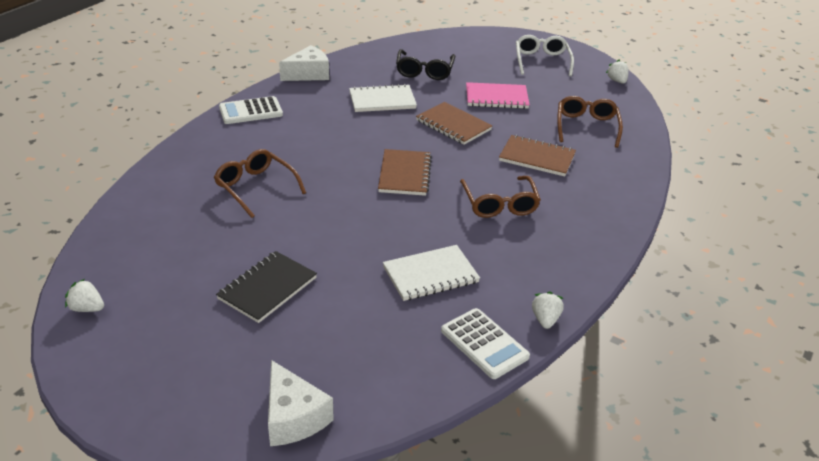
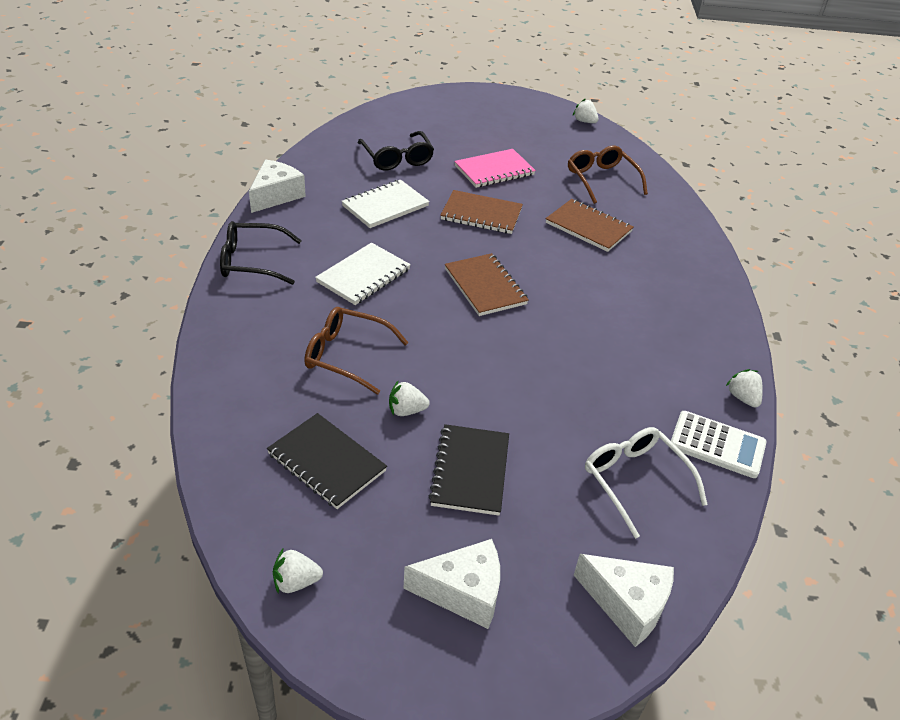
camera: 30 degrees left, 5 degrees up
(176, 247) = (326, 462): none -> black notebook
(185, 359) = (463, 592): none -> white cheese
(250, 111) = (253, 262): white calculator -> black glasses
(262, 235) = (406, 410): none -> white strawberry
(430, 275) = (608, 391): white notebook -> white notebook (363, 276)
(499, 204) = (600, 289): brown glasses -> none
(537, 157) = (588, 227): brown notebook -> brown notebook turned 45 degrees clockwise
(542, 61) = (500, 117): white glasses -> white glasses (635, 481)

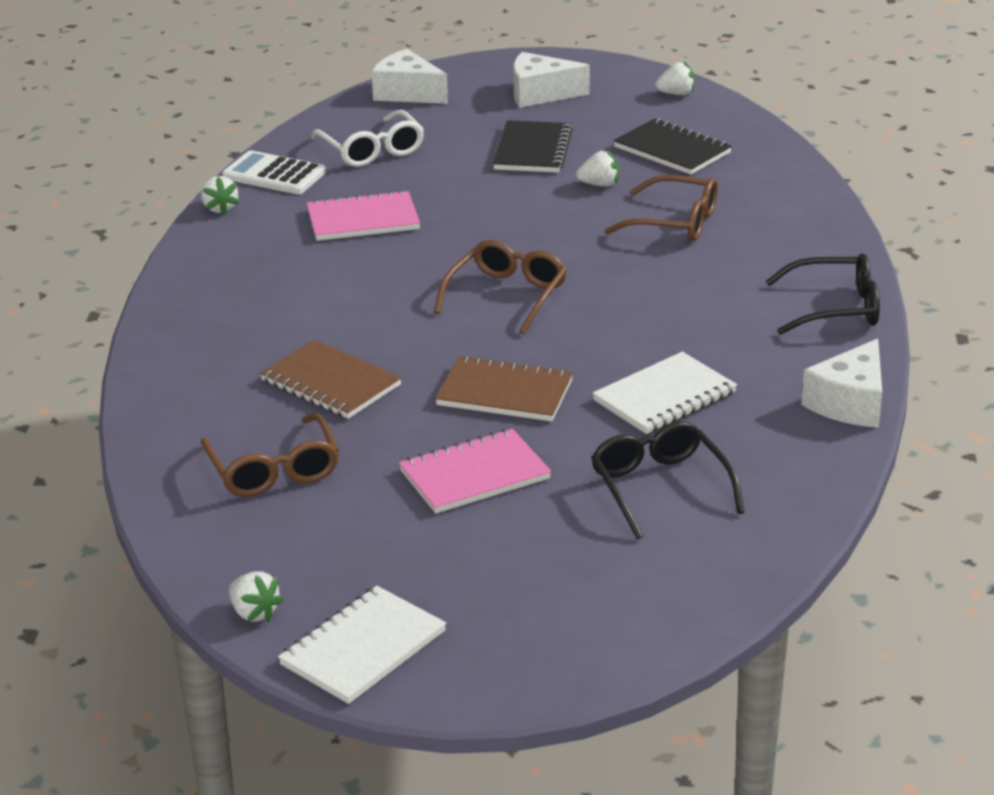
camera: 175 degrees left, 10 degrees down
(363, 276) = (675, 300): white notebook -> white notebook (363, 648)
(485, 286) = (506, 296): brown notebook -> brown glasses
(613, 375) = (363, 220): none -> pink notebook

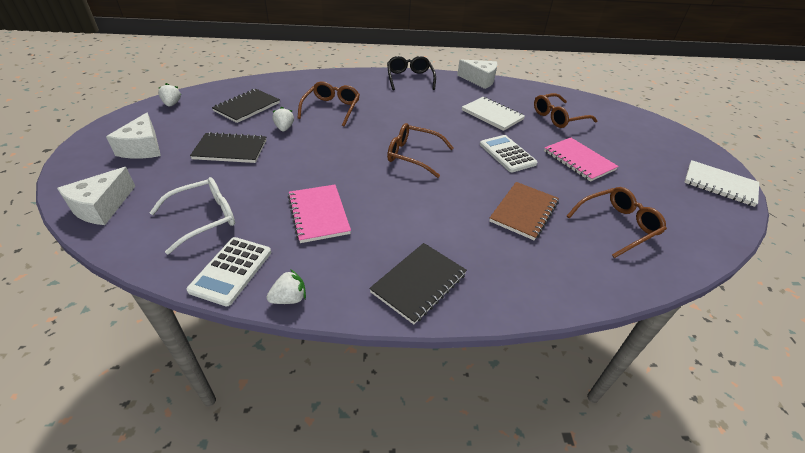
camera: 100 degrees left, 10 degrees up
(213, 285) = (419, 283): none -> black notebook
(254, 613) = (730, 219): white strawberry -> none
(505, 393) = (507, 154): brown notebook -> white calculator
(660, 488) = (558, 117): black glasses -> brown glasses

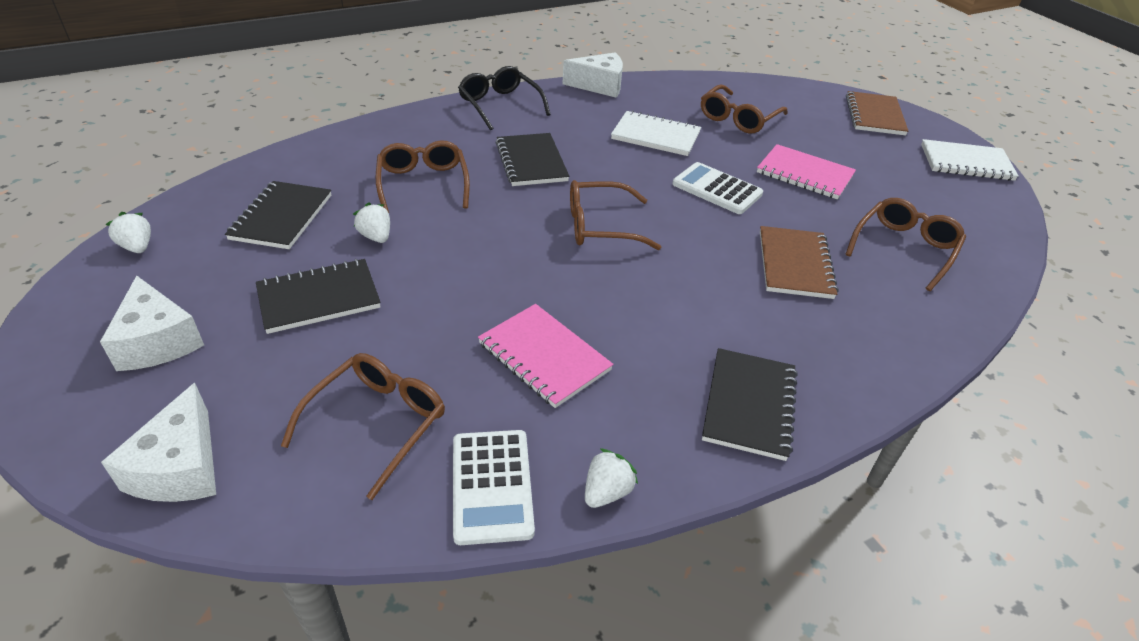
camera: 25 degrees left, 0 degrees up
(203, 218) = (376, 424): white glasses -> brown glasses
(402, 111) = (531, 162): none -> black notebook
(666, 137) = (874, 115): none -> brown notebook

